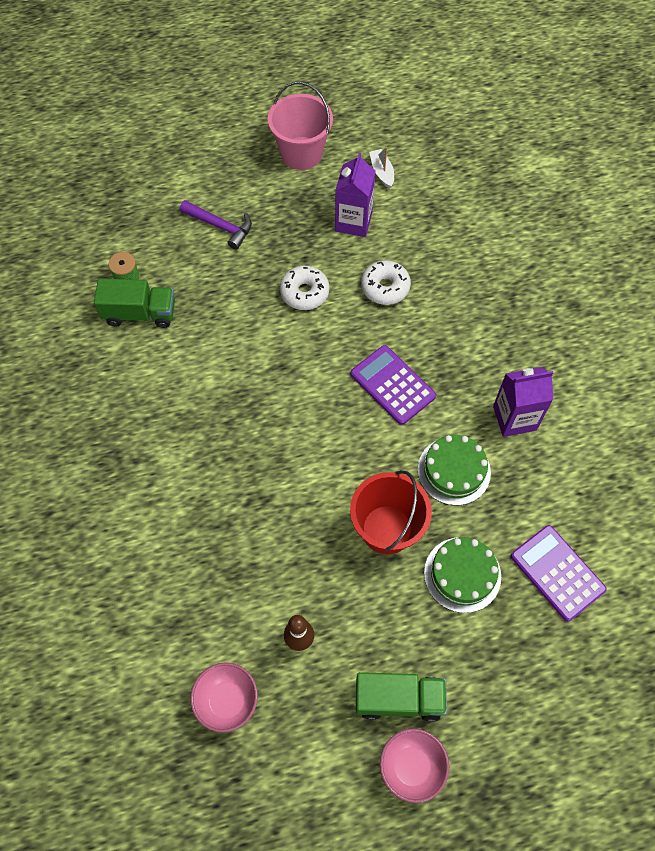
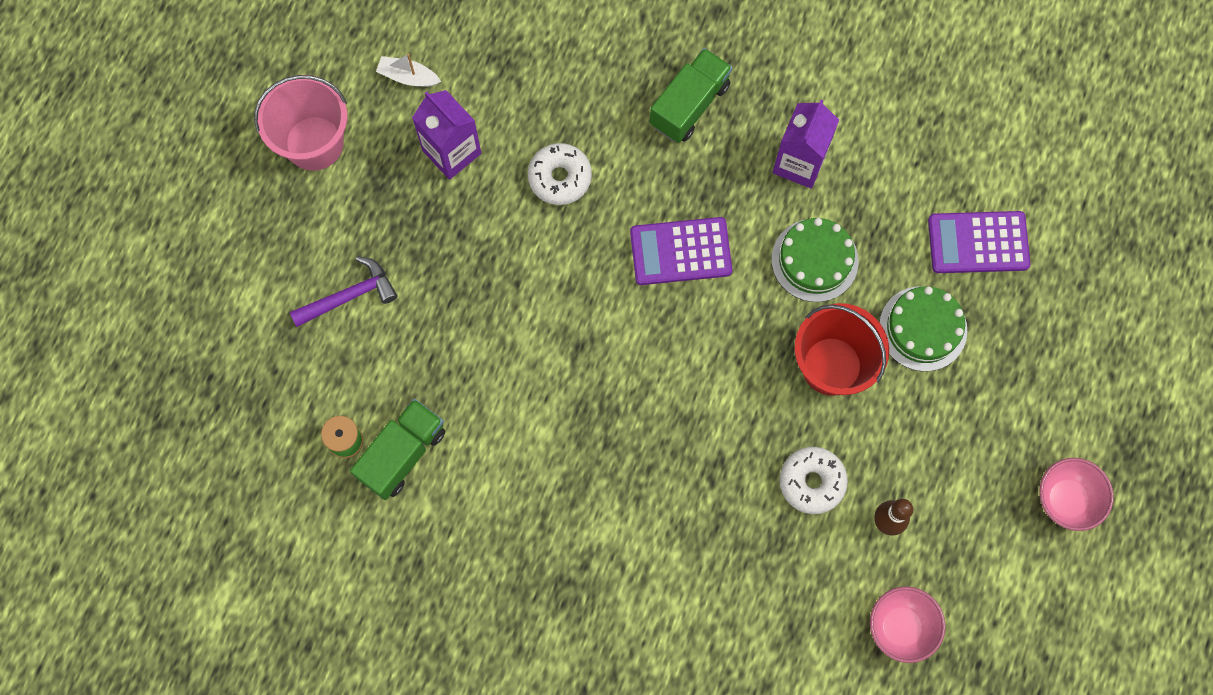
camera: 55 degrees left, 10 degrees up
(304, 292) = (505, 264): white donut -> white donut (812, 482)
(398, 699) = (1000, 469): green truck -> green truck (689, 105)

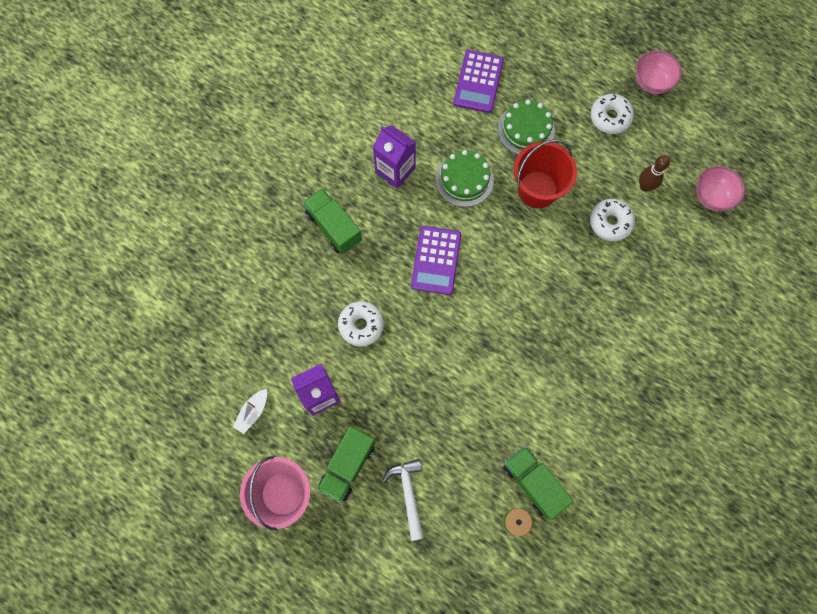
camera: 75 degrees left, 0 degrees up
(349, 296) = (408, 494): purple hammer -> white hammer
(368, 211) = (347, 466): none -> green truck
(984, 448) = (610, 117): none -> white donut

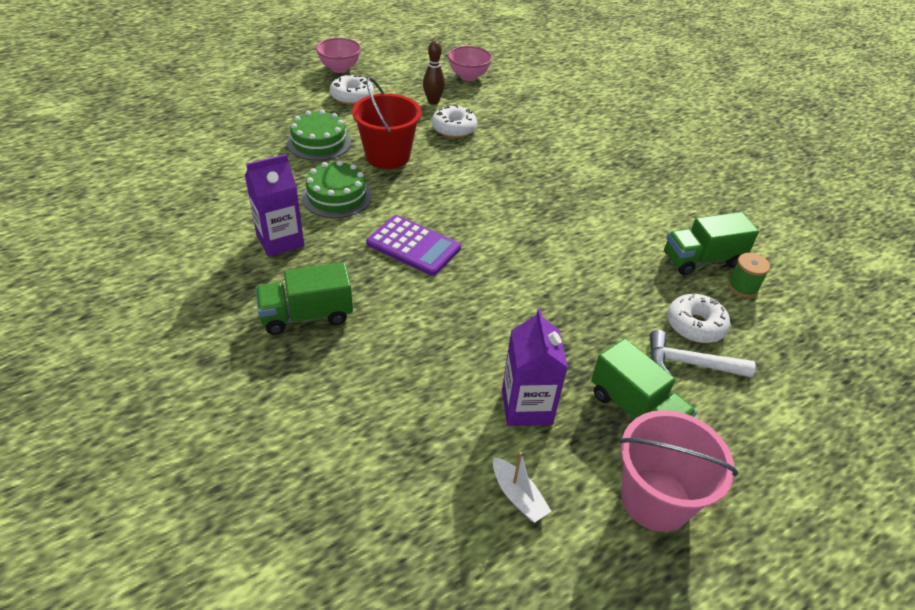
camera: 70 degrees left, 30 degrees down
(361, 325) = (453, 334): white donut -> white donut (695, 325)
(478, 82) = (238, 152): purple calculator -> none

